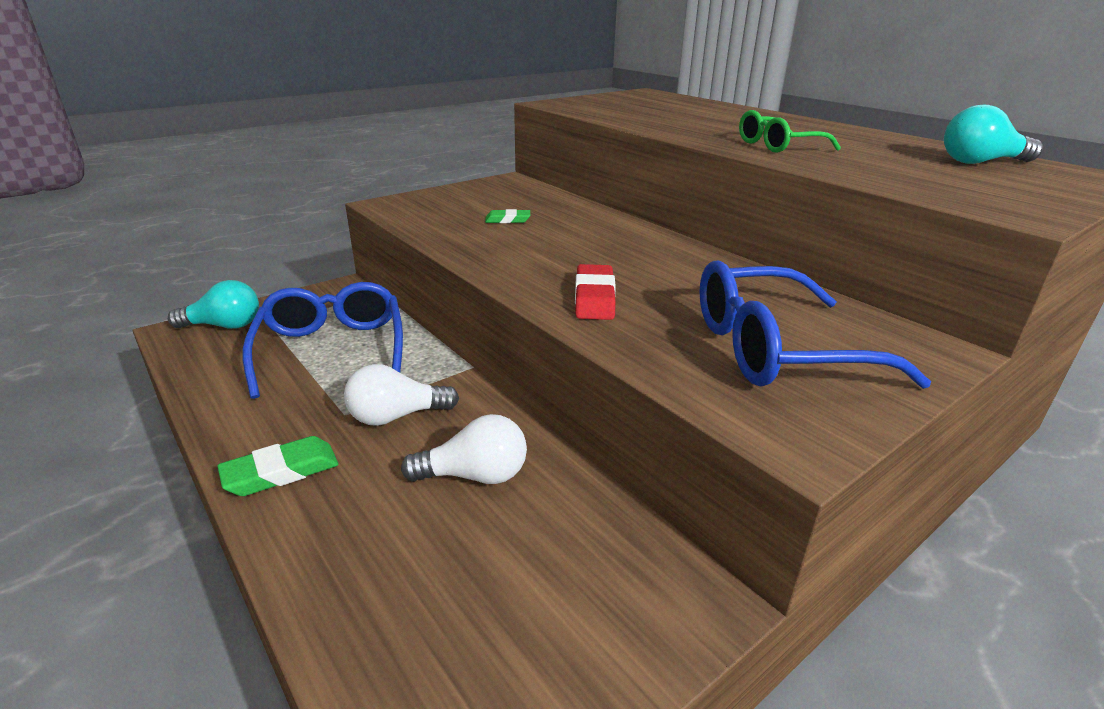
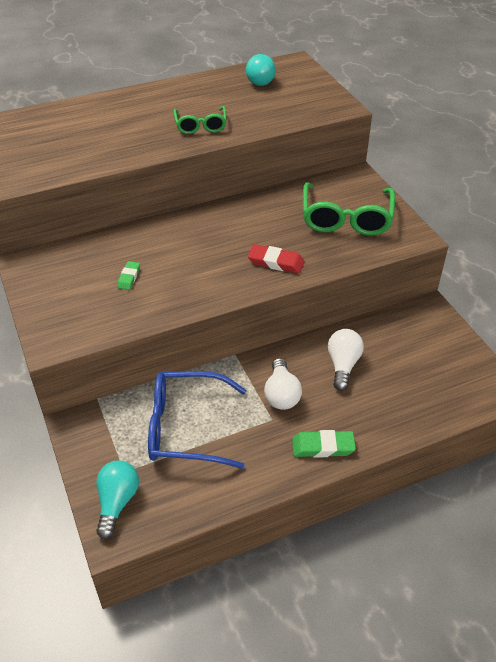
camera: 75 degrees left, 15 degrees up
(281, 472) = (323, 447): green eraser -> green eraser turned 75 degrees counterclockwise
(776, 349) = (346, 219): blue glasses -> green glasses

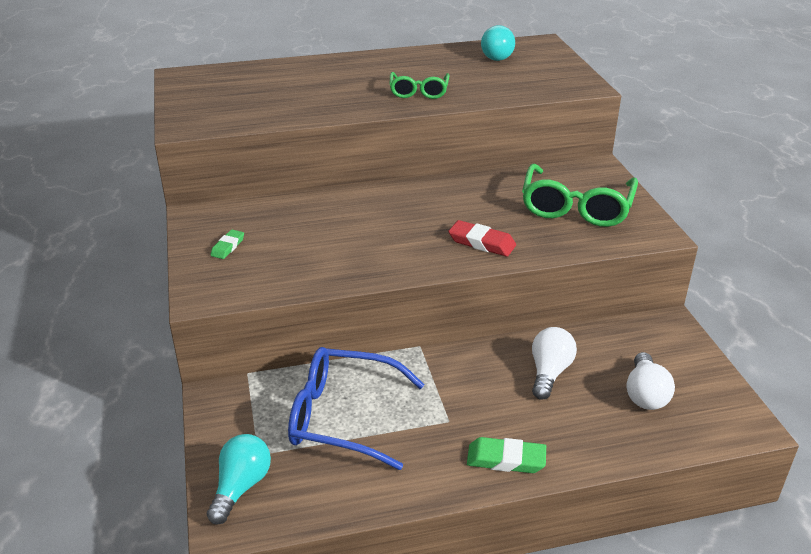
camera: 10 degrees right, 10 degrees down
(129, 277) = (307, 241): green eraser -> green eraser (228, 247)
(281, 394) = (466, 395): white light bulb -> white light bulb (645, 394)

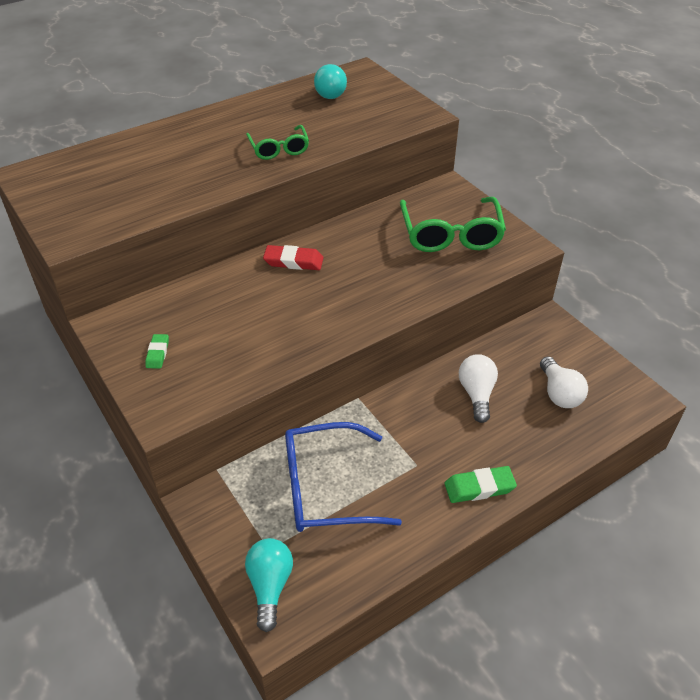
camera: 20 degrees left, 10 degrees up
(482, 243) = (389, 291): red eraser -> red eraser (293, 261)

